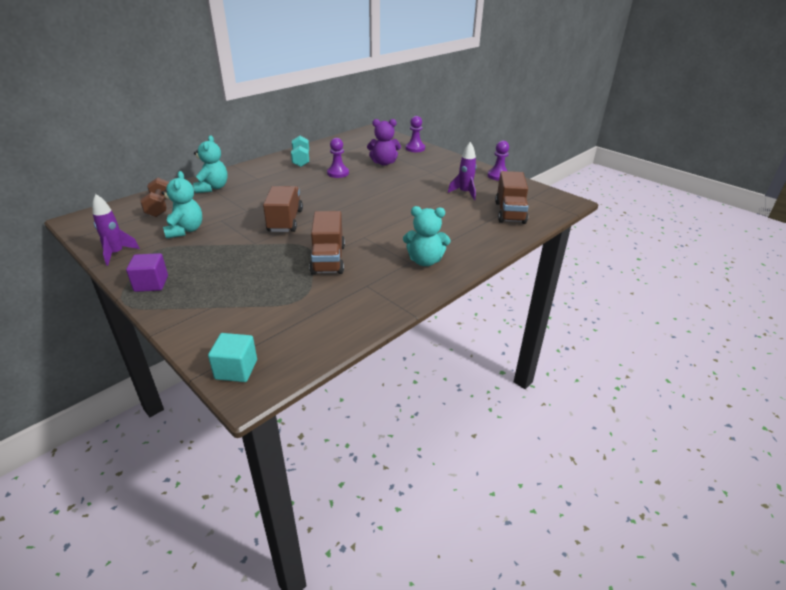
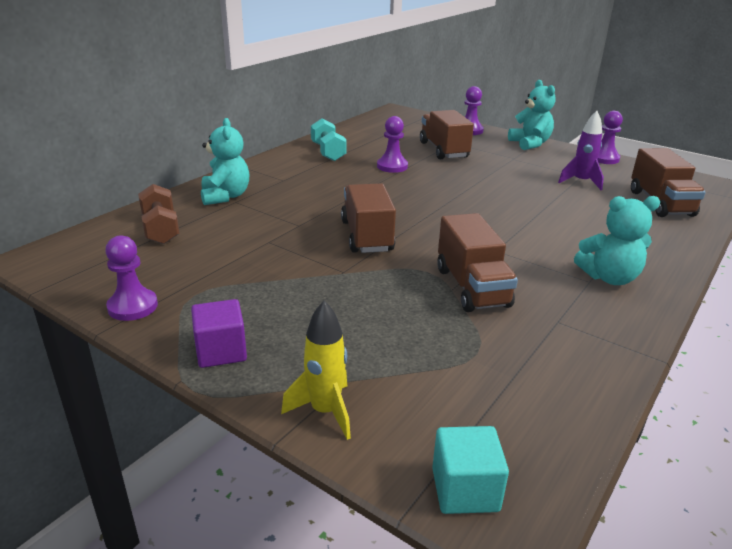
camera: 10 degrees left, 5 degrees down
(117, 253) = (133, 306): purple rocket -> purple pawn
(185, 230) = (223, 261): turquoise teddy bear -> turquoise teddy bear (530, 144)
(188, 322) = (325, 411): none -> yellow rocket
(384, 163) = (443, 150): purple teddy bear -> brown truck

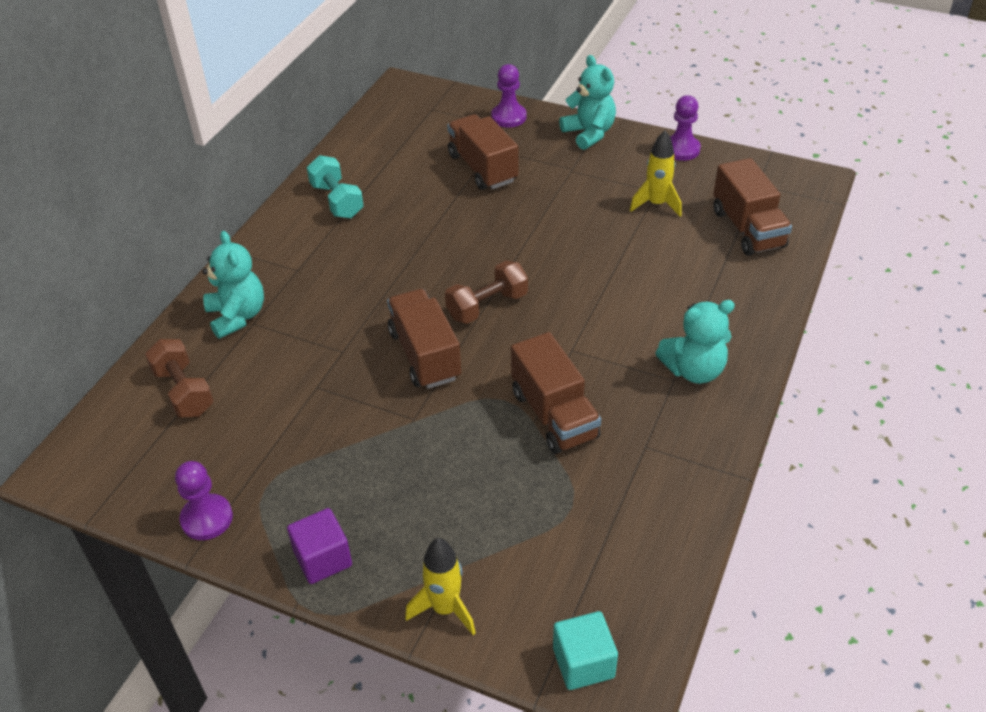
camera: 10 degrees left, 15 degrees up
(392, 166) = (425, 216): purple pawn -> none
(428, 216) = (487, 306): none -> brown dumbbell
(581, 182) = (656, 204): purple rocket -> yellow rocket

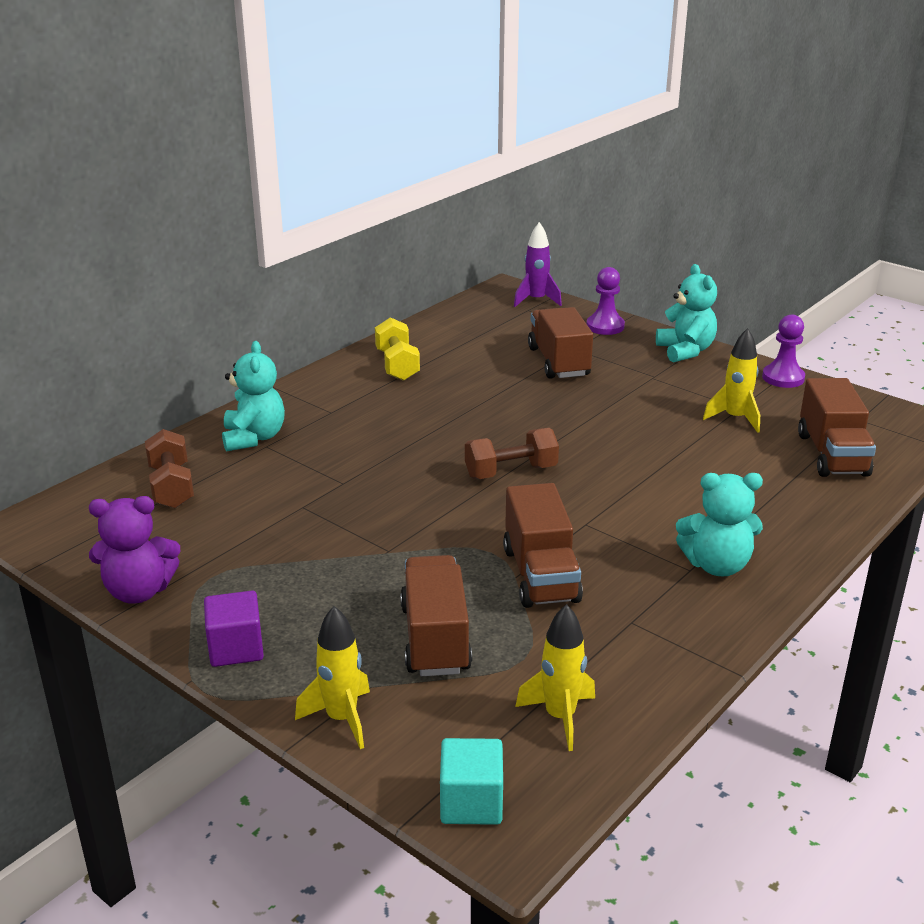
camera: 15 degrees right, 15 degrees down
(207, 518) = (139, 591): purple pawn -> purple teddy bear
(337, 201) = (397, 365): turquoise dumbbell -> yellow dumbbell
(425, 355) = (426, 500): brown truck -> brown truck (435, 638)
(435, 96) = (536, 300): none -> purple rocket
(623, 559) = (560, 717): none -> yellow rocket

